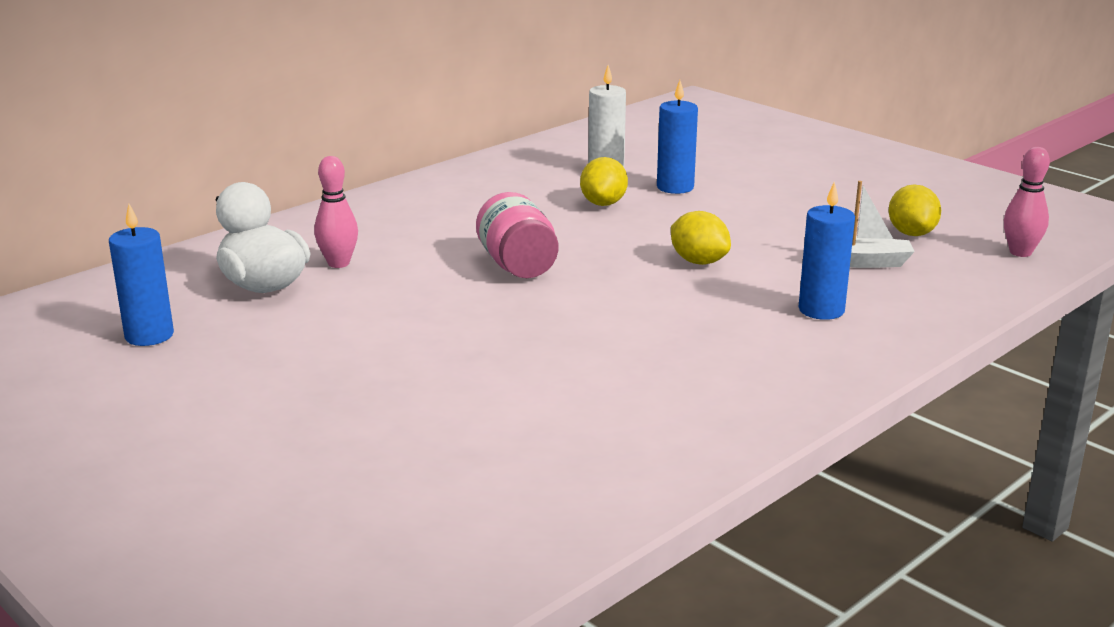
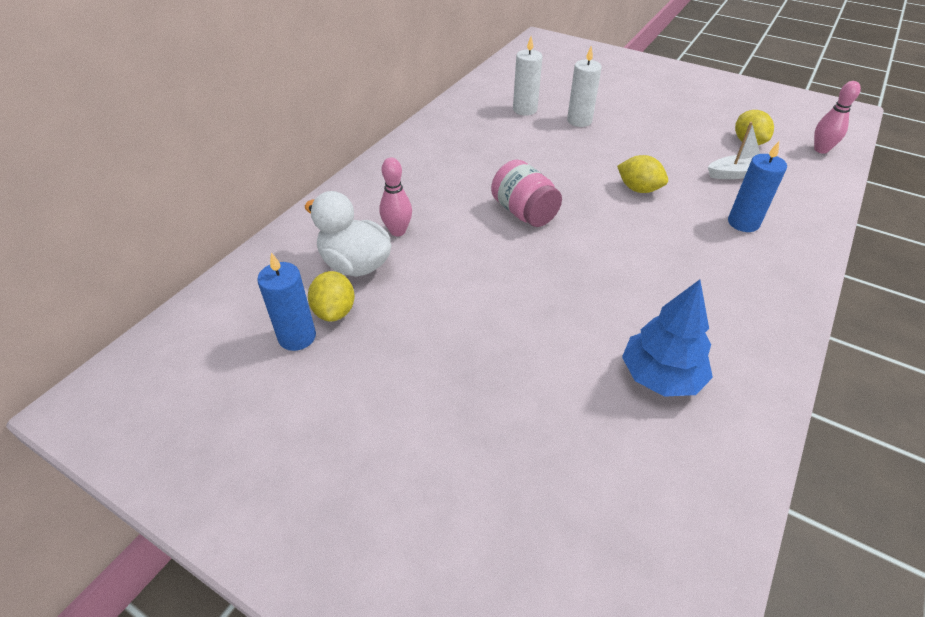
camera: 15 degrees left, 20 degrees up
(568, 428) = (661, 376): none -> blue tree
(603, 203) = (543, 142): yellow lemon -> yellow lemon (334, 311)
(675, 187) = (579, 121): blue candle -> white candle

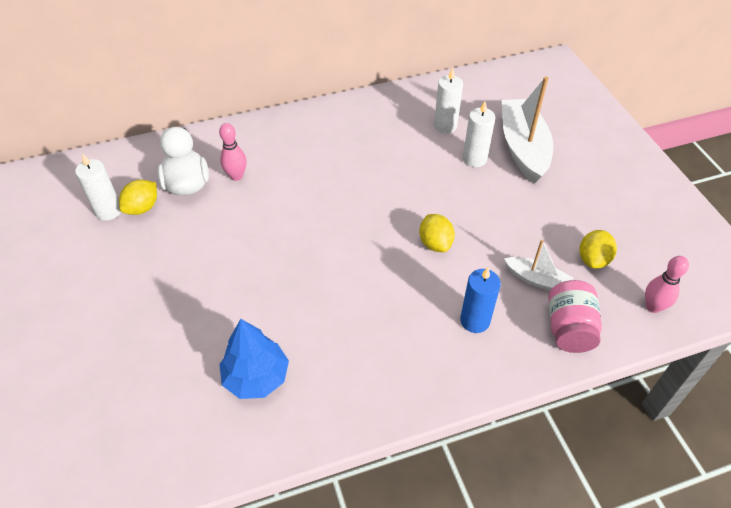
camera: 40 degrees right, 5 degrees up
(297, 337) = (108, 211): blue candle -> white candle
(524, 212) = (329, 211): pink jar -> pink jar (569, 328)
(601, 98) = (523, 148): none -> white boat

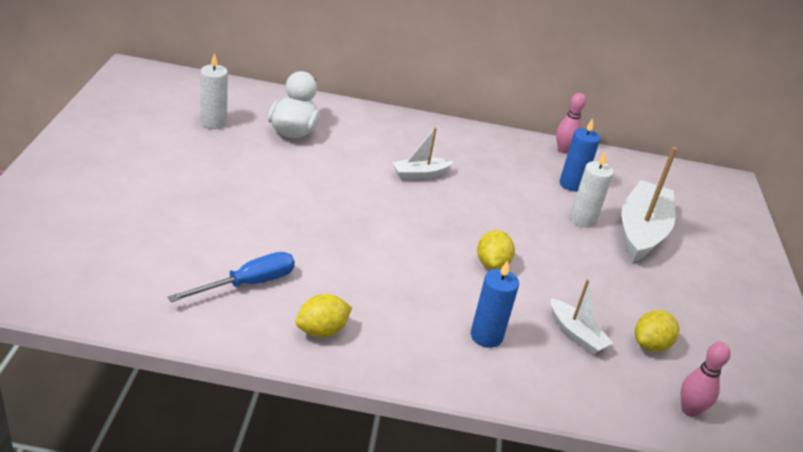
camera: 20 degrees right, 15 degrees down
(142, 208) = (243, 132): yellow lemon -> yellow lemon (322, 331)
(236, 176) = (341, 143): pink bowling pin -> pink bowling pin (563, 150)
(256, 377) = (248, 284): blue tree -> blue screwdriver
(322, 177) = (420, 174): none -> white boat
(445, 126) = (571, 184): white candle -> blue candle
(569, 328) = (581, 385): pink jar -> none

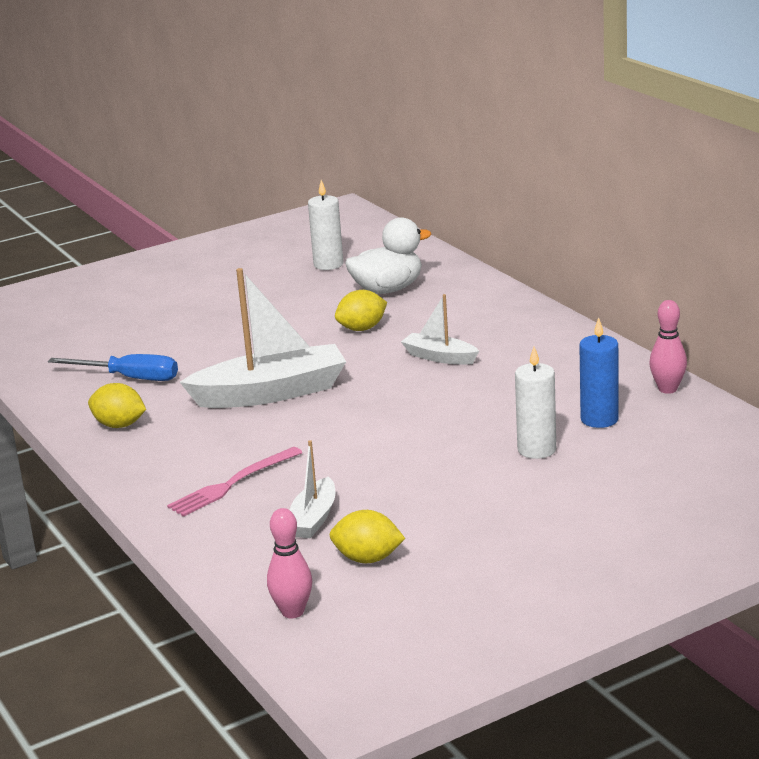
camera: 60 degrees right, 10 degrees down
(486, 336) = (232, 484): blue candle -> pink fork
(492, 264) = (353, 443): yellow lemon -> yellow lemon (362, 329)
(641, 231) = (586, 484): white boat -> white boat (271, 393)

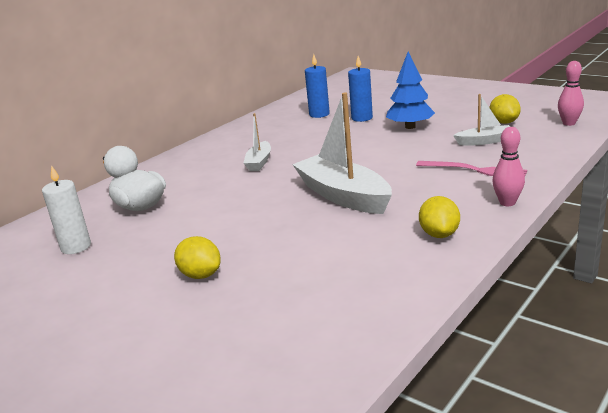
camera: 110 degrees left, 0 degrees up
(129, 378) = (355, 261): blue screwdriver -> none
(362, 329) = (219, 196): yellow lemon -> yellow lemon (200, 275)
(446, 479) = (410, 127): none -> blue tree
(536, 450) = (362, 118): white candle -> blue candle
(667, 389) = (277, 110): pink bowling pin -> pink bowling pin (507, 203)

